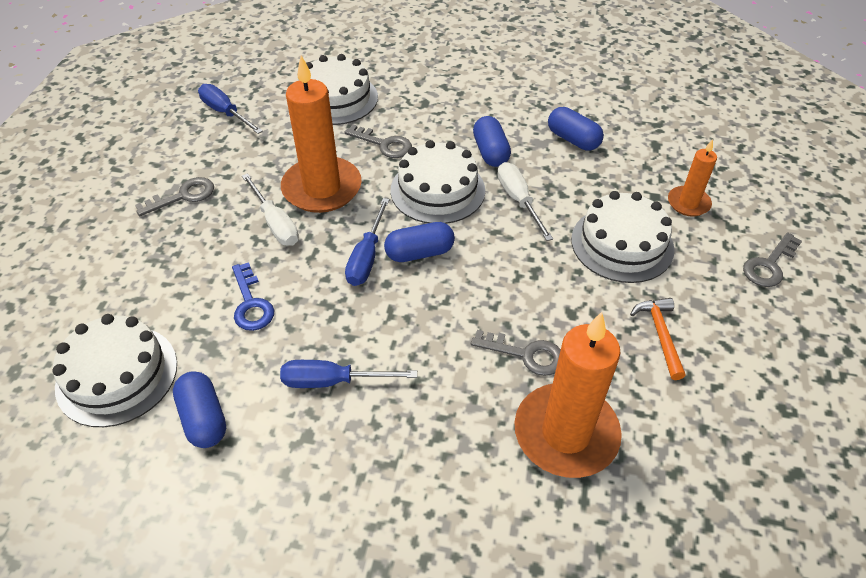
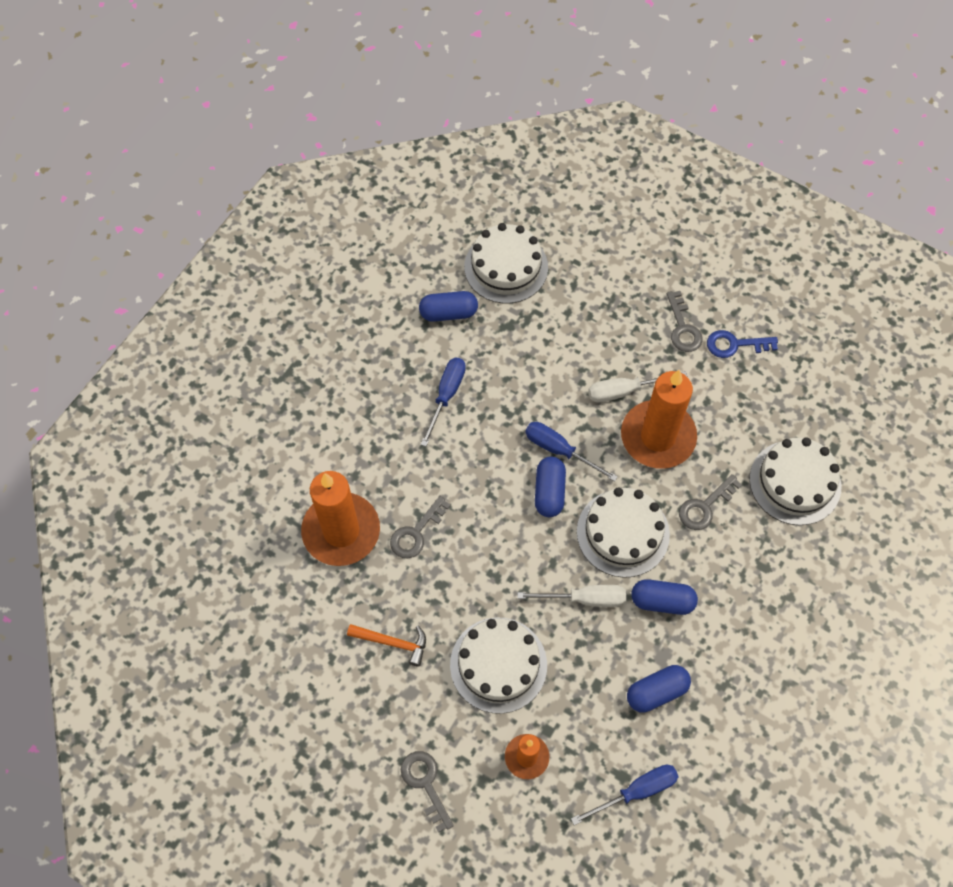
camera: 110 degrees right, 15 degrees up
(225, 113) = (798, 378): blue screwdriver -> blue screwdriver (636, 791)
(251, 303) = (540, 357): blue key -> blue key (735, 345)

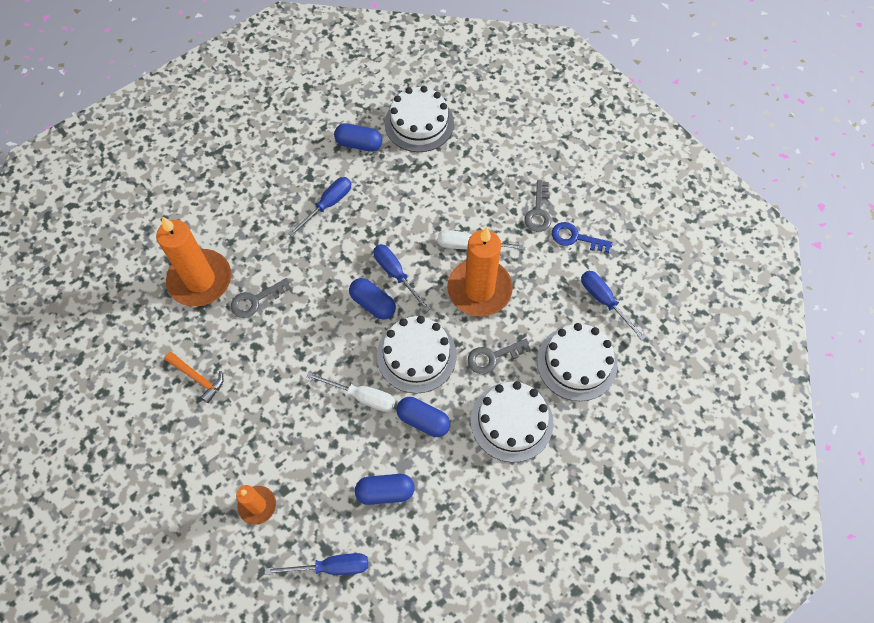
camera: 20 degrees right, 0 degrees up
(425, 784) = (169, 497): grey key -> none
(498, 665) = (270, 424): white cake -> white cake (511, 421)
(549, 492) = (373, 304): blue capsule -> blue capsule turned 75 degrees counterclockwise
(794, 405) = (604, 301): none -> blue screwdriver

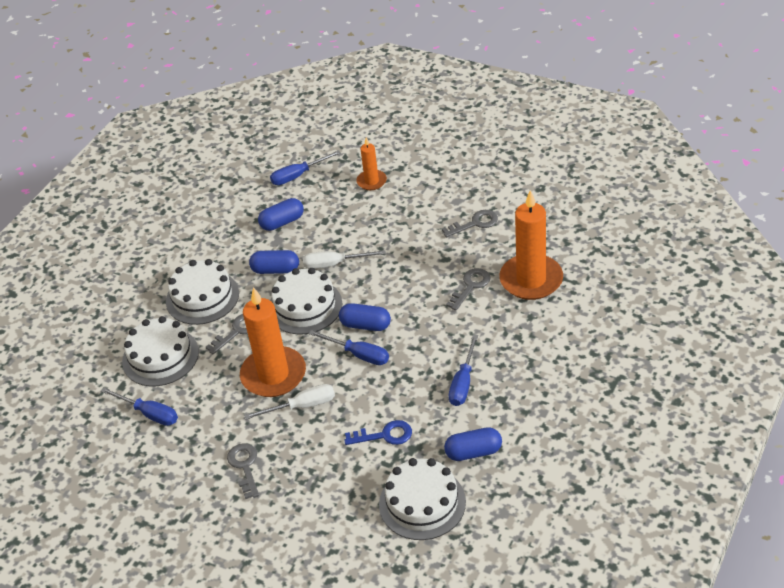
camera: 160 degrees right, 20 degrees down
(197, 378) = (475, 223): orange hammer -> grey key
(575, 238) = (196, 457): blue key -> blue key (384, 435)

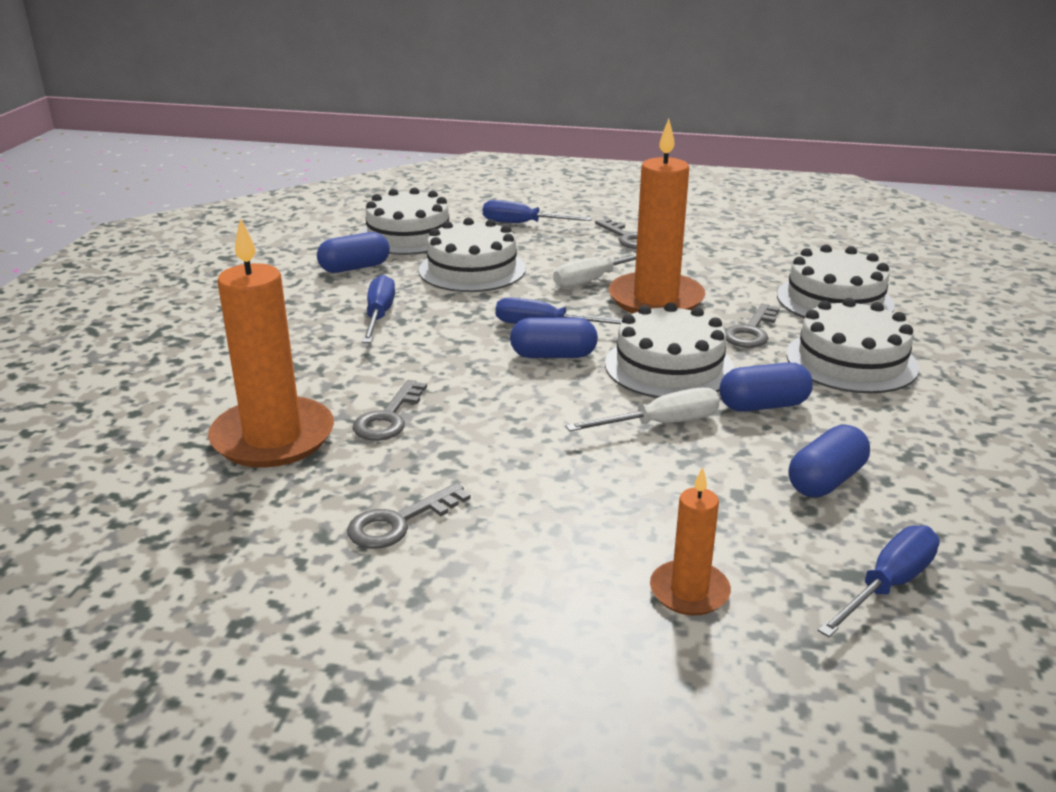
camera: 160 degrees right, 15 degrees down
(149, 414) = (785, 259): blue screwdriver -> blue screwdriver (523, 224)
(384, 435) = (472, 269): blue key -> white cake

